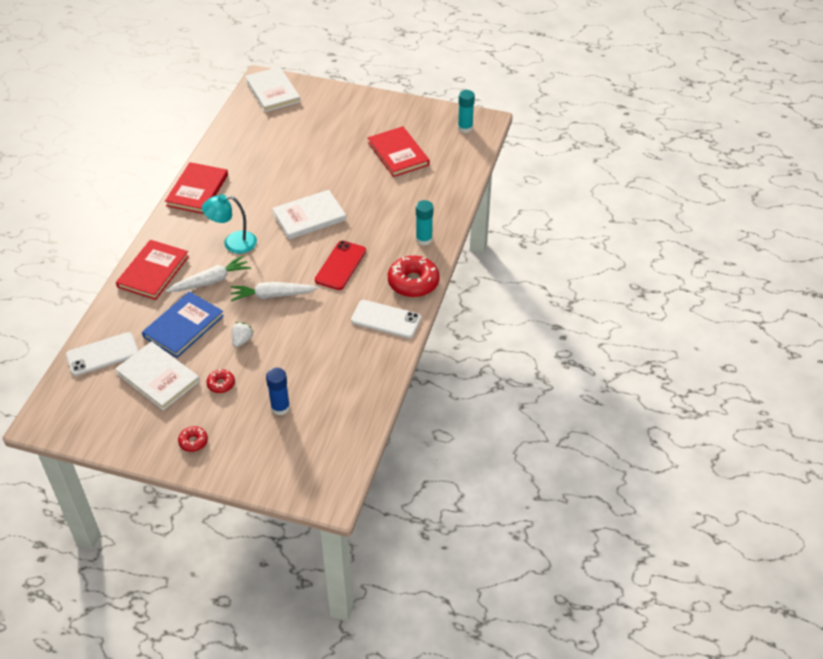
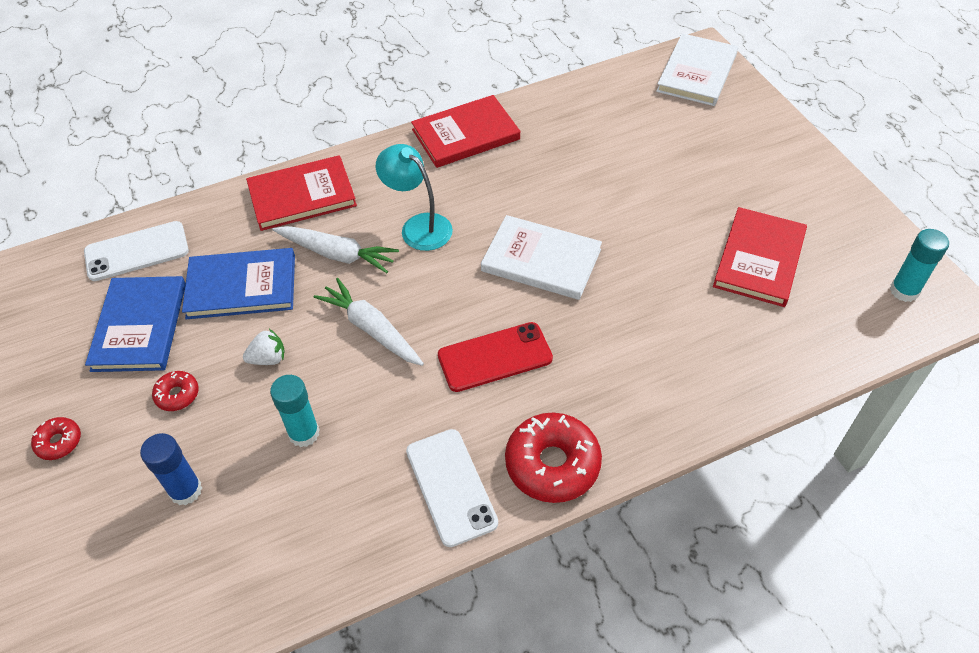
camera: 50 degrees right, 5 degrees up
(102, 354) = (137, 251): white phone -> white phone turned 45 degrees counterclockwise
(158, 377) = (139, 326): white book -> blue book
(424, 239) = (644, 412): turquoise glue stick -> turquoise glue stick (304, 433)

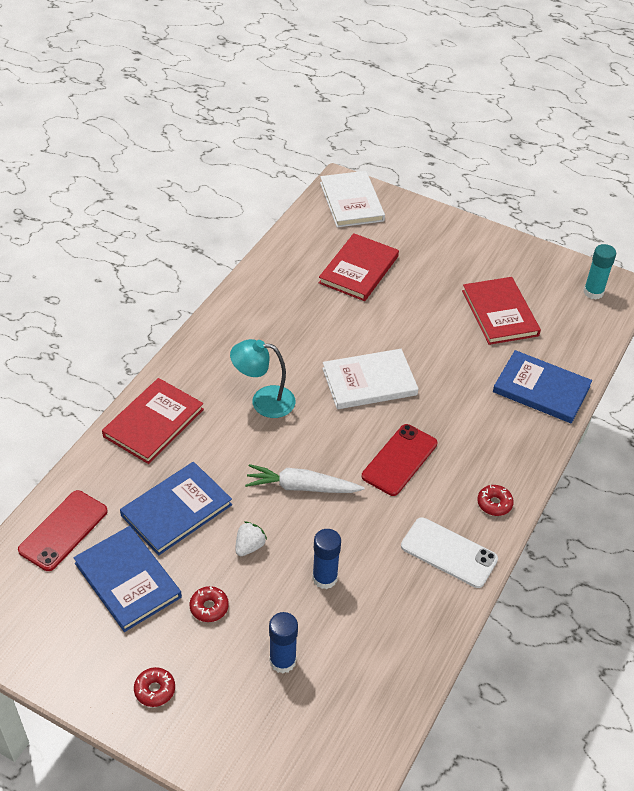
camera: 40 degrees left, 5 degrees down
(137, 251) = (63, 530): white phone -> red phone
(304, 433) = (324, 578): turquoise glue stick -> blue glue stick
(337, 254) = (224, 450): white carrot -> none
(465, 134) = (232, 319): red book -> red book (358, 270)
(552, 464) = (494, 504): red donut -> red donut, size x0.50
(730, 368) = (541, 389): none -> blue book

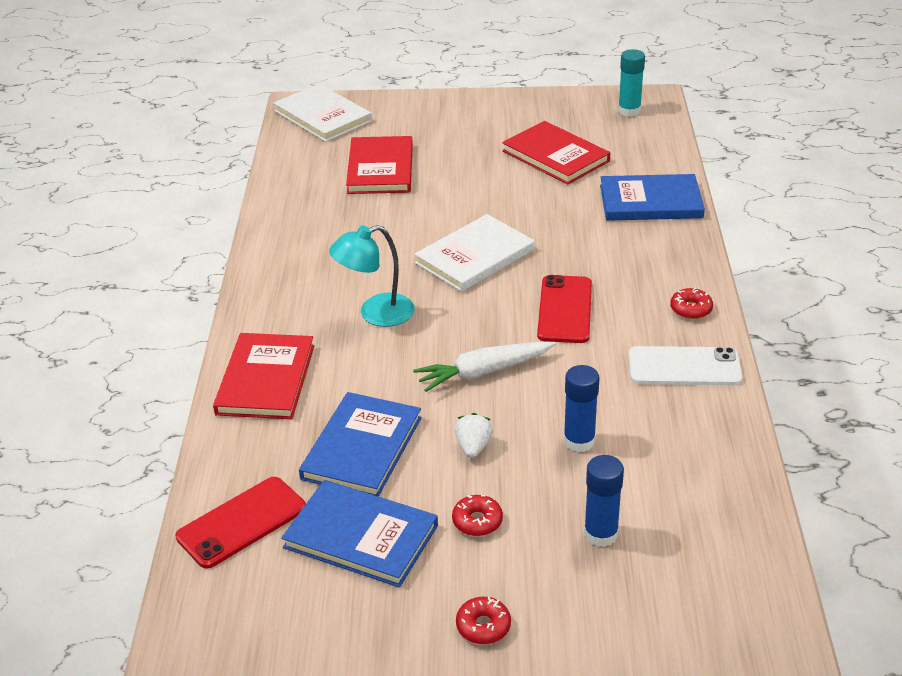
camera: 25 degrees left, 10 degrees down
(63, 530) = (241, 522): red phone -> red phone turned 45 degrees clockwise

